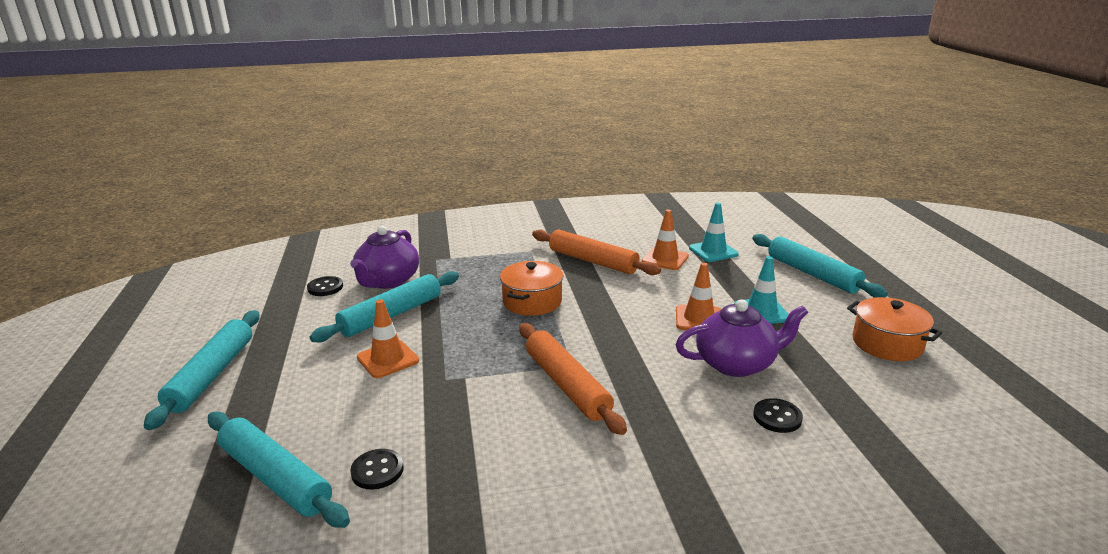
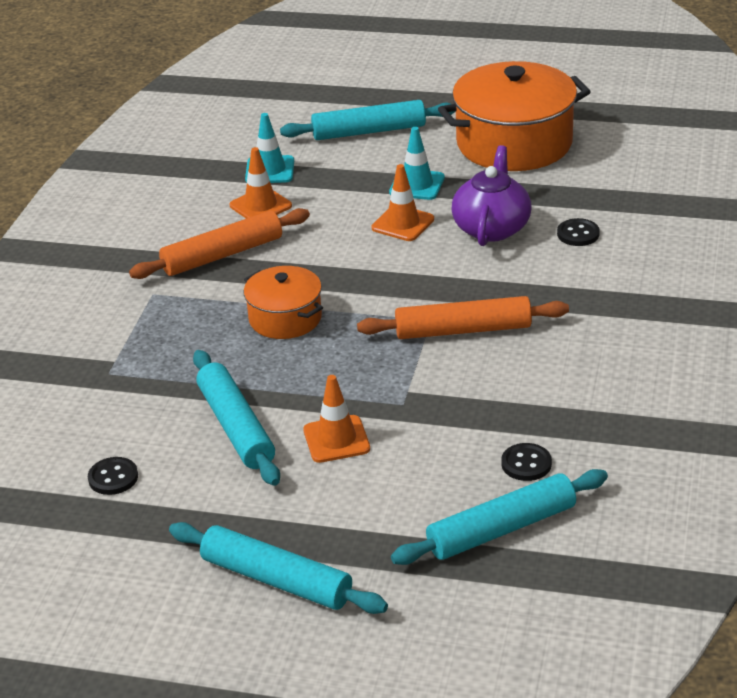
camera: 65 degrees left, 10 degrees up
(388, 281) = (139, 421): purple teapot -> none
(887, 344) = (514, 143): orange pot -> orange pot, size x1.81

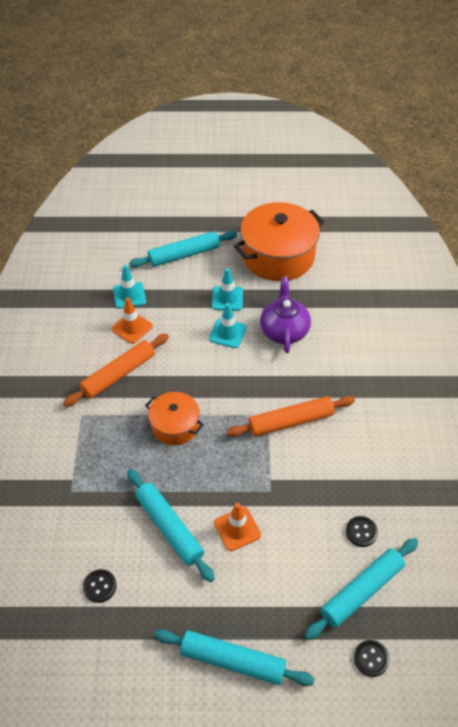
camera: 15 degrees left, 15 degrees up
(403, 223) = (227, 333): orange traffic cone -> turquoise traffic cone
(578, 234) = (338, 330): black button -> black button (371, 658)

